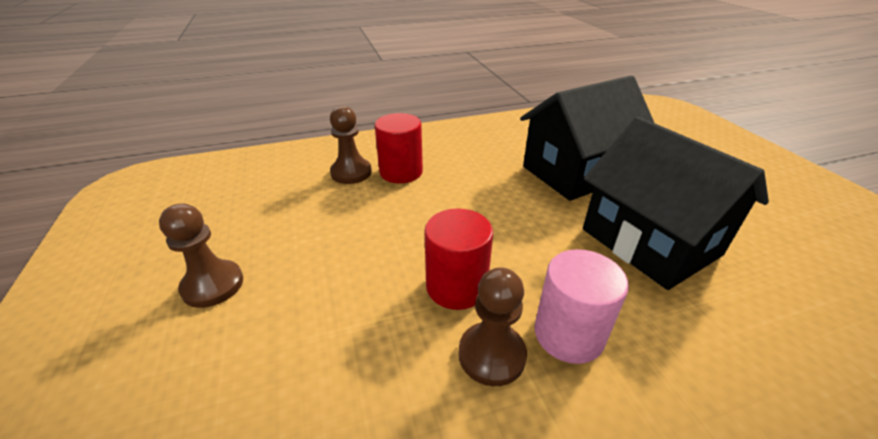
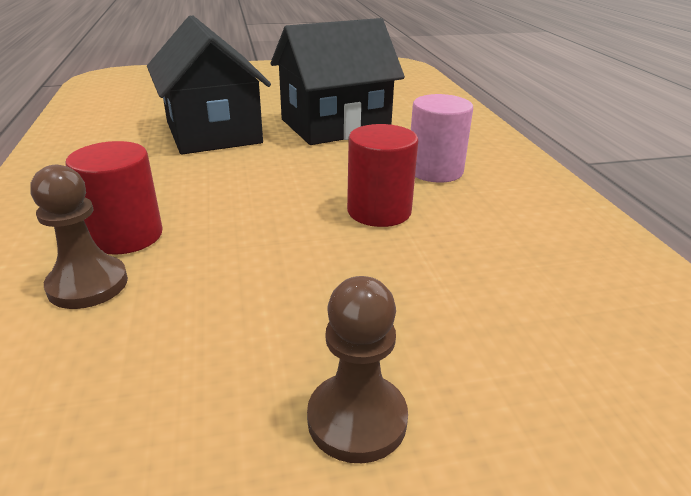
camera: 85 degrees left, 5 degrees down
(491, 355) = (459, 202): brown pawn -> none

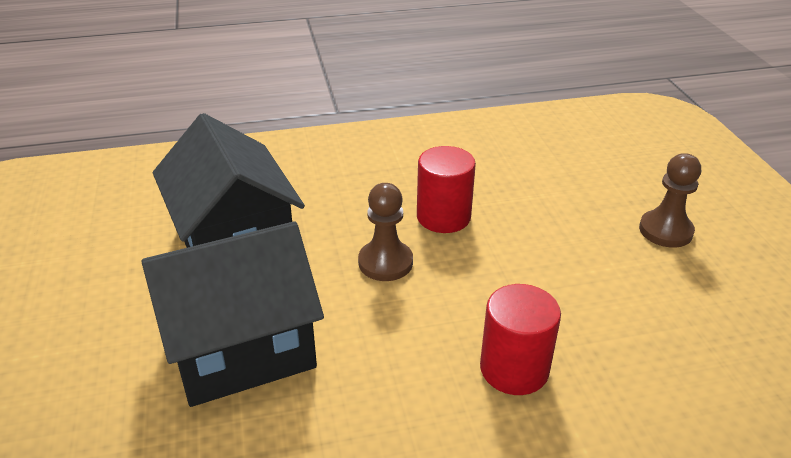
camera: 90 degrees left, 5 degrees up
(88, 285) = (594, 373): brown pawn -> brown pawn (385, 262)
(435, 171) = (363, 183): pink cylinder -> none

